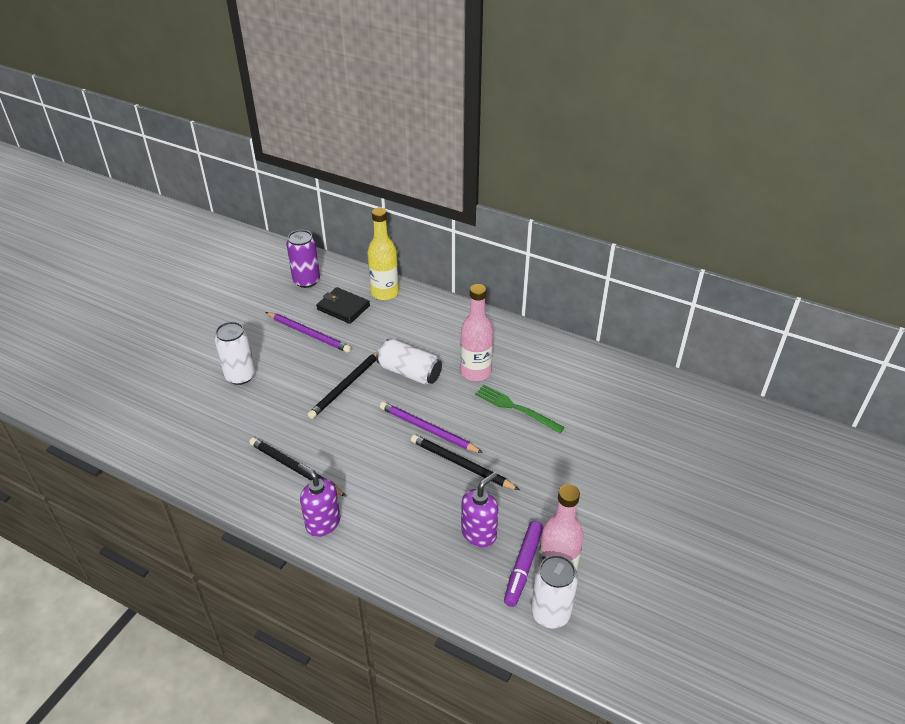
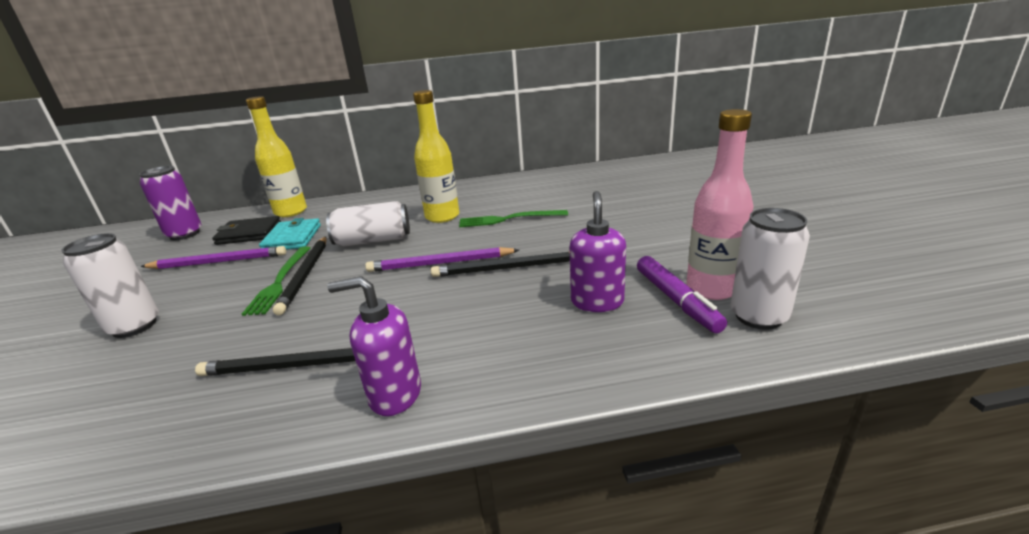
camera: 35 degrees left, 15 degrees down
(329, 382) = (280, 281): none -> green fork
(365, 333) = (292, 238): none -> turquoise wallet
(475, 372) = (442, 217): pink bottle -> yellow bottle

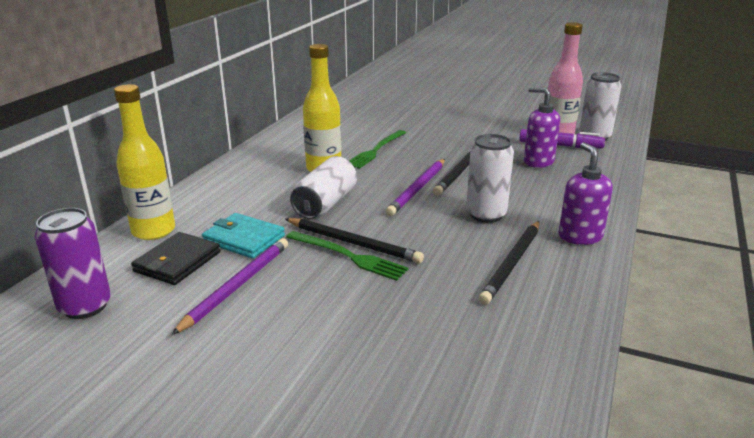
camera: 60 degrees left, 0 degrees up
(134, 326) = (339, 342): white can -> white can (486, 215)
(395, 394) = (580, 236): purple soap dispenser -> purple soap dispenser turned 135 degrees clockwise

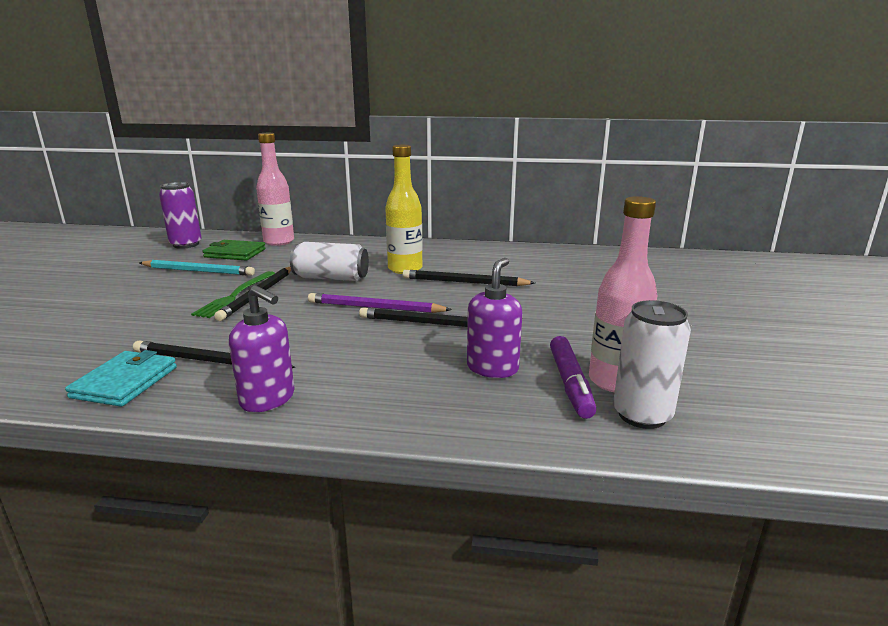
camera: 75 degrees right, 5 degrees down
(153, 231) = (279, 242): yellow bottle -> pink bottle
(177, 262) = (235, 253): black wallet -> green wallet
(237, 286) = (198, 271): purple pencil -> turquoise pencil
(244, 239) = (266, 263): turquoise wallet -> turquoise wallet (125, 382)
(376, 150) = (464, 282): green fork -> black pencil
(486, 215) = (320, 343): white can -> none
(580, 236) = (268, 399): purple soap dispenser -> purple soap dispenser turned 60 degrees clockwise

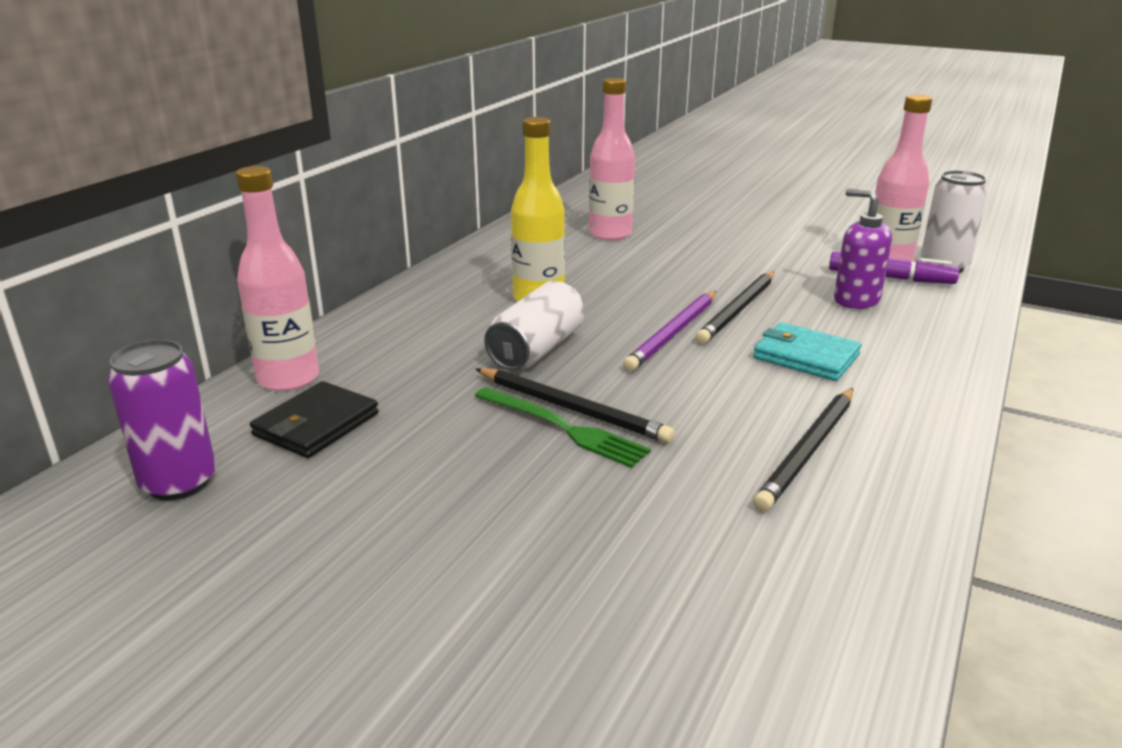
camera: 70 degrees left, 5 degrees up
(125, 382) = (862, 515): turquoise wallet -> turquoise wallet (805, 356)
(198, 271) = (397, 464): turquoise pencil -> none
(235, 253) = (316, 424): green wallet -> black wallet
(268, 399) = (915, 414): purple soap dispenser -> none
(464, 282) = (616, 275): black pencil -> none
(545, 271) = (610, 234): none -> pink bottle

